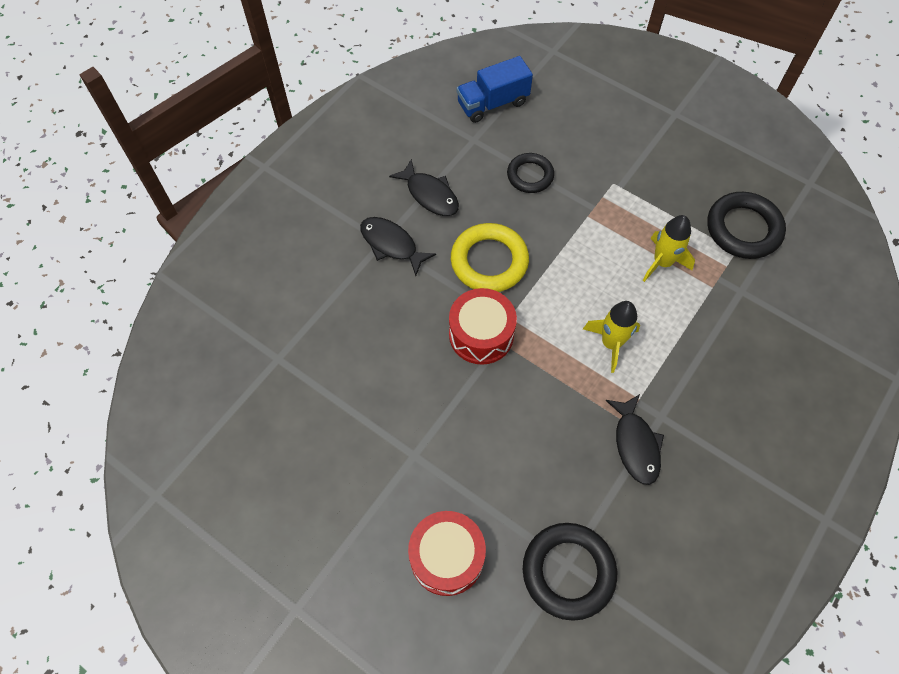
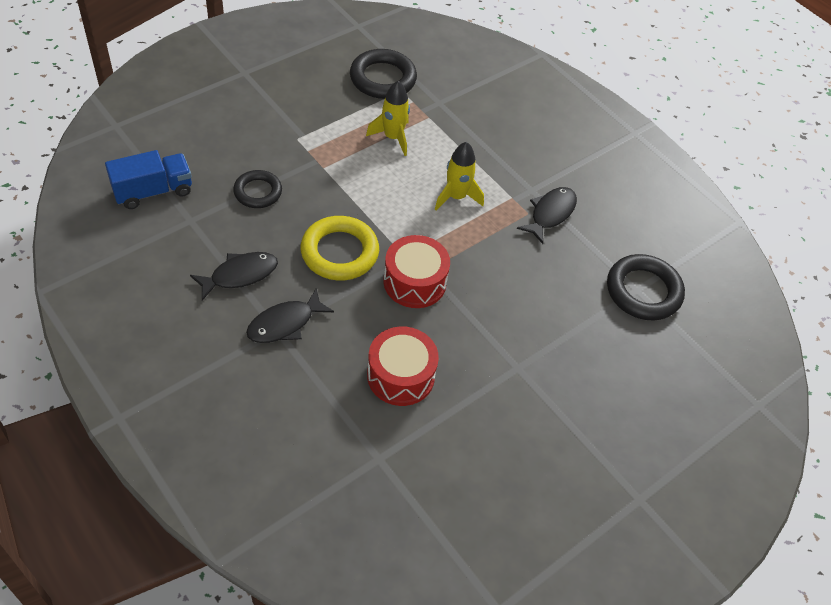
camera: 80 degrees left, 10 degrees down
(447, 557) = (615, 369): red drum -> red drum (400, 376)
(492, 103) = (153, 191): blue truck -> blue truck turned 105 degrees counterclockwise
(635, 444) = (550, 213): black fish -> black fish turned 60 degrees counterclockwise

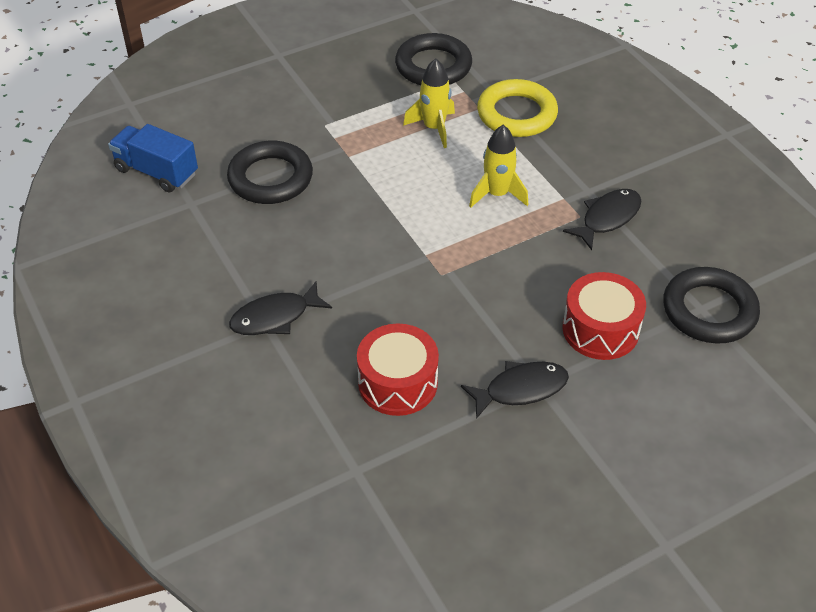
camera: 15 degrees right, 5 degrees down
(153, 191) = (156, 172): blue truck -> blue truck turned 135 degrees counterclockwise
(240, 275) = (234, 263): black fish -> black fish (520, 389)
(258, 192) = (270, 178): black ring -> black ring, size x1.56
(339, 252) = (351, 246): yellow ring -> yellow ring (517, 114)
(414, 282) = (432, 283): red drum -> red drum (600, 329)

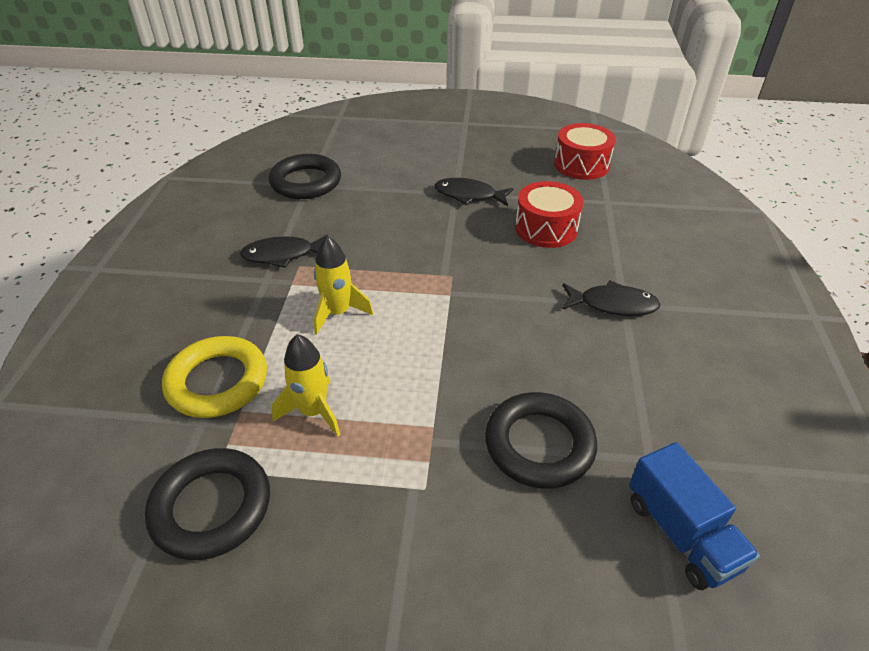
camera: 145 degrees left, 5 degrees down
(600, 329) = (383, 200): red drum -> red drum (581, 165)

